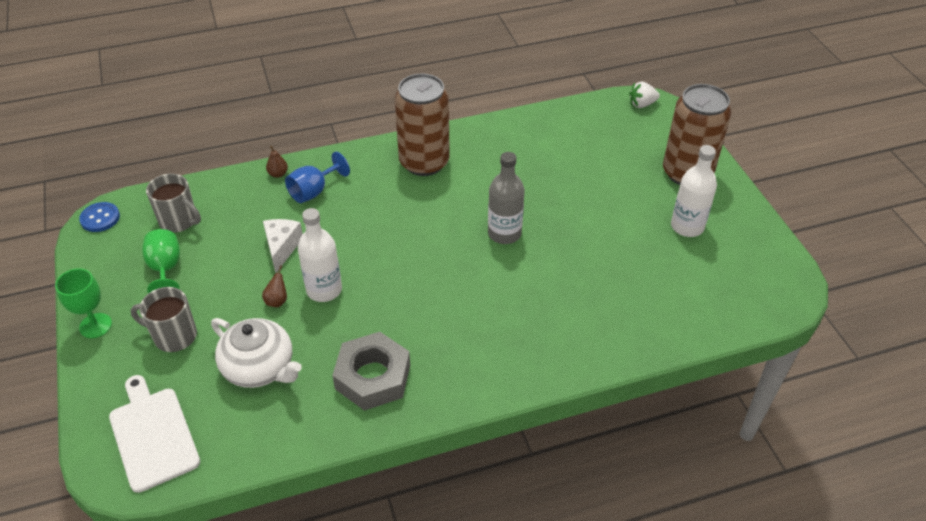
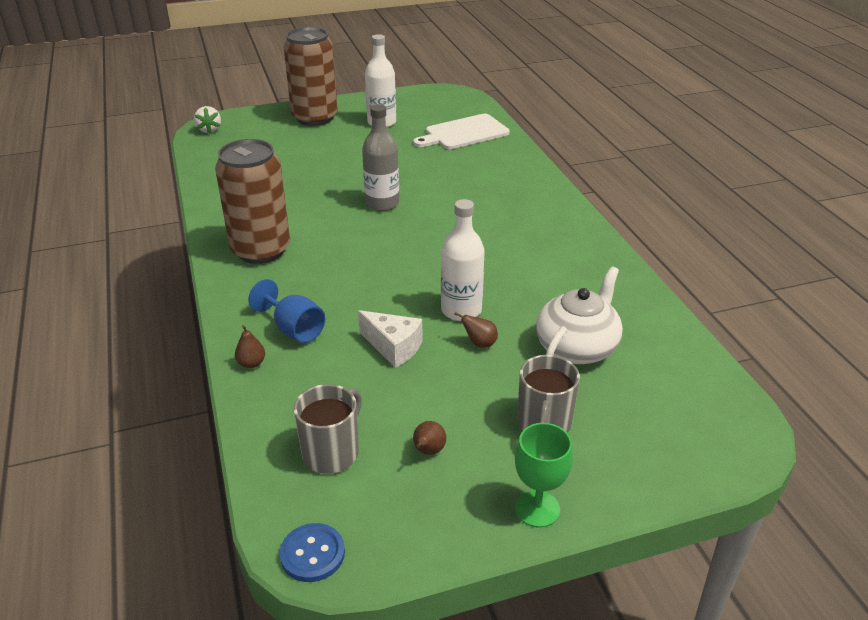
camera: 90 degrees left, 10 degrees down
(152, 435) = (688, 419): white cutting board -> white cutting board (464, 133)
(165, 269) = (428, 451): green goblet -> brown pear
(282, 248) = (393, 347): white cheese -> white cheese turned 150 degrees counterclockwise
(372, 377) = (572, 273): grey nut -> none

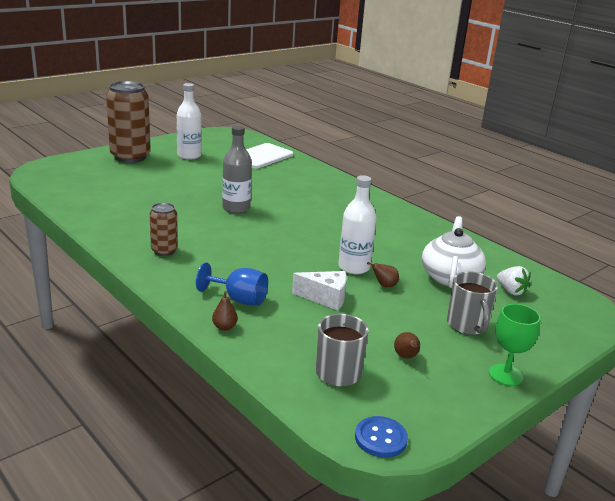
camera: 25 degrees left, 10 degrees down
(209, 130) = (42, 173): white strawberry -> white strawberry (511, 291)
(261, 250) = (164, 251): brown can -> brown can, size x0.51

